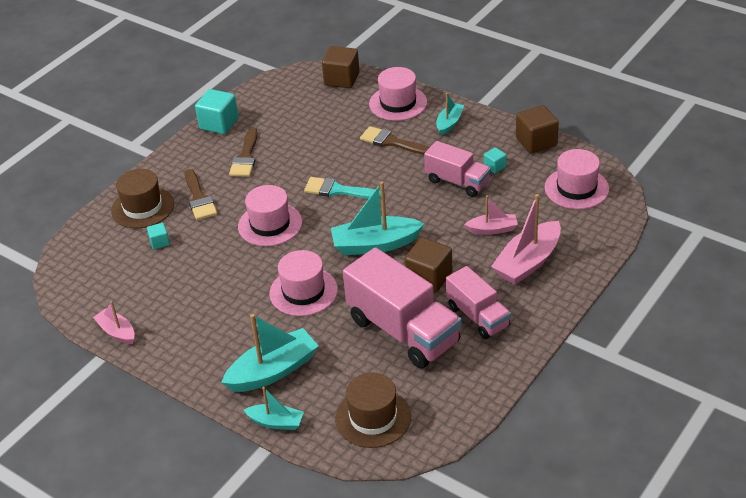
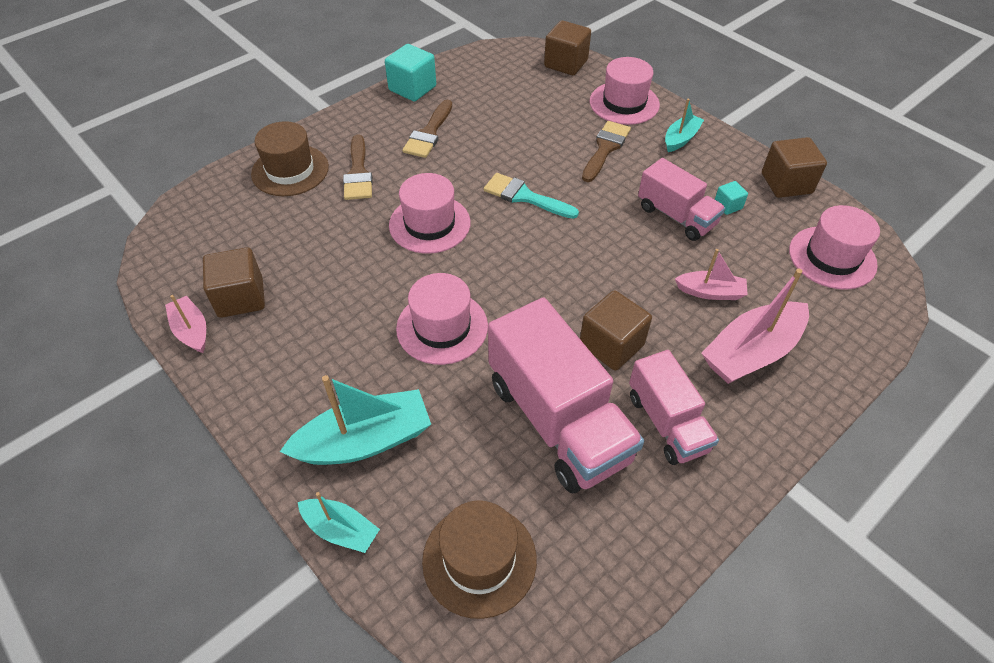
camera: 10 degrees right, 10 degrees up
(144, 303) = (241, 298): none -> brown cube
(159, 242) = (292, 219): turquoise cube -> none
(375, 244) = (552, 280): turquoise boat -> none
(391, 142) = (605, 148): brown brush -> brown brush turned 75 degrees clockwise

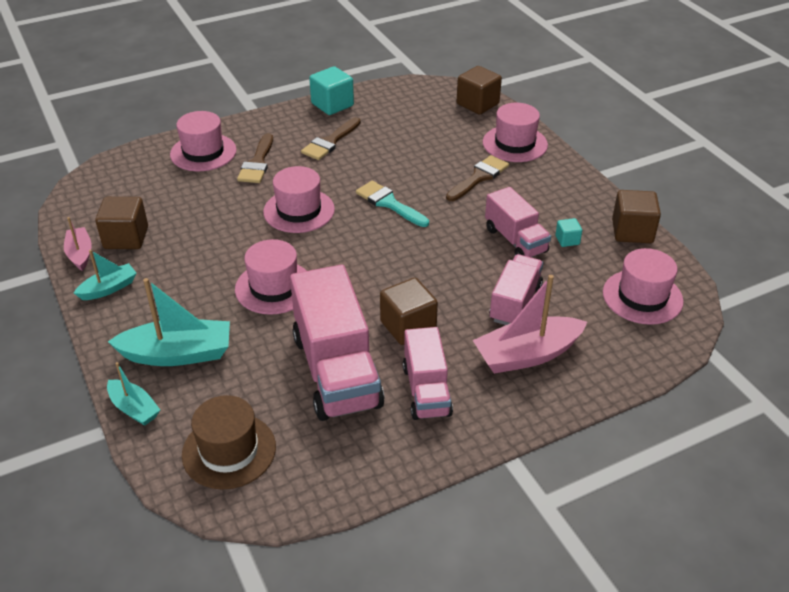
camera: 15 degrees right, 10 degrees down
(290, 170) = (203, 152): brown hat -> pink hat
(681, 139) = (552, 180): turquoise boat -> turquoise boat (109, 288)
(710, 292) = (515, 303): pink boat -> pink truck

